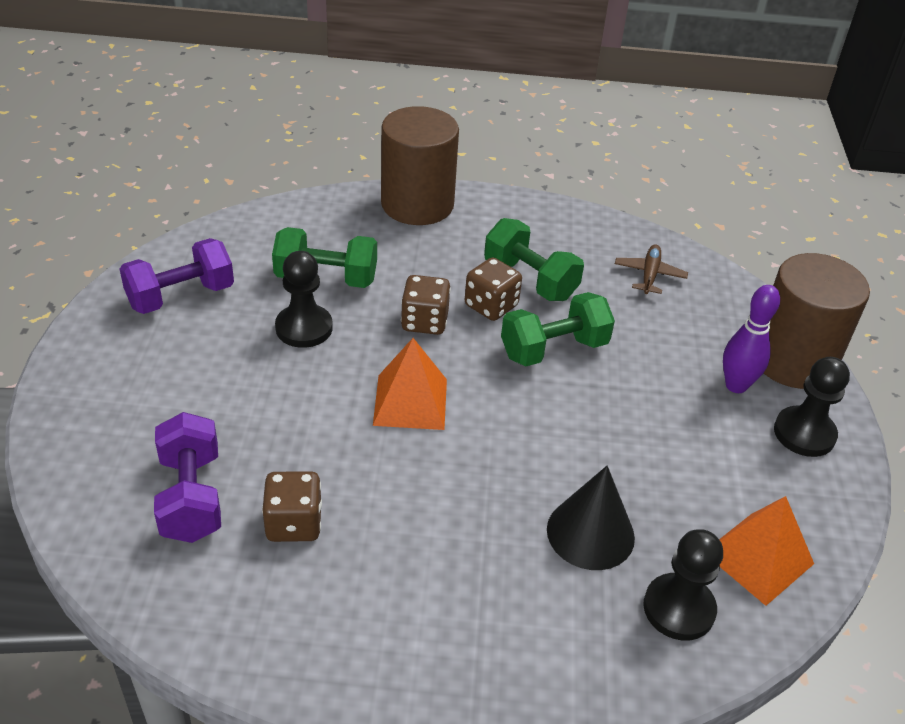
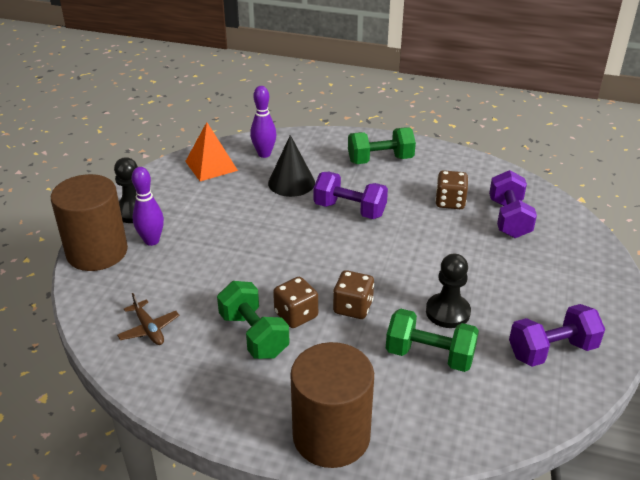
camera: 165 degrees left, 5 degrees down
(410, 401) = (375, 254): orange pyramid -> none
(468, 481) = (349, 210): none -> purple dumbbell
(554, 349) = (263, 277): green dumbbell -> green dumbbell (380, 160)
(649, 275) = (149, 329): brown plane -> brown plane turned 60 degrees counterclockwise
(678, 609) = (264, 154): black pawn -> purple bowling pin

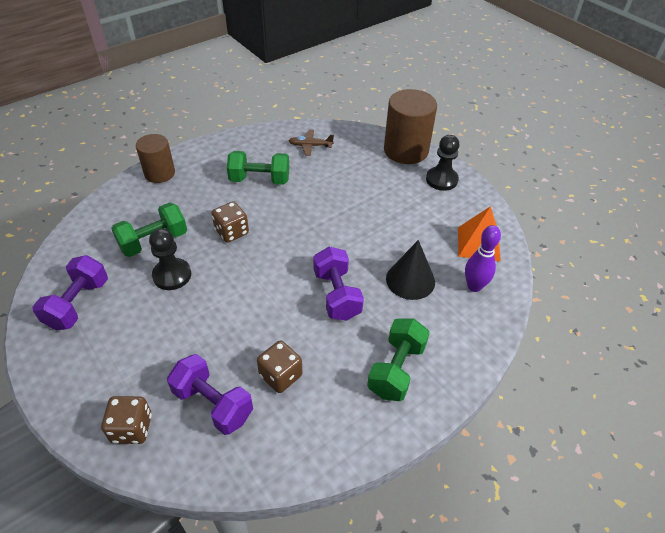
camera: 125 degrees right, 10 degrees up
(151, 241) = (397, 175): purple bowling pin -> none
(296, 315) = (255, 204): brown dice -> brown dice (132, 428)
(331, 436) = (160, 173): brown cylinder -> brown cylinder, size x0.63
(349, 210) = (337, 295): purple dumbbell -> purple dumbbell turned 75 degrees counterclockwise

